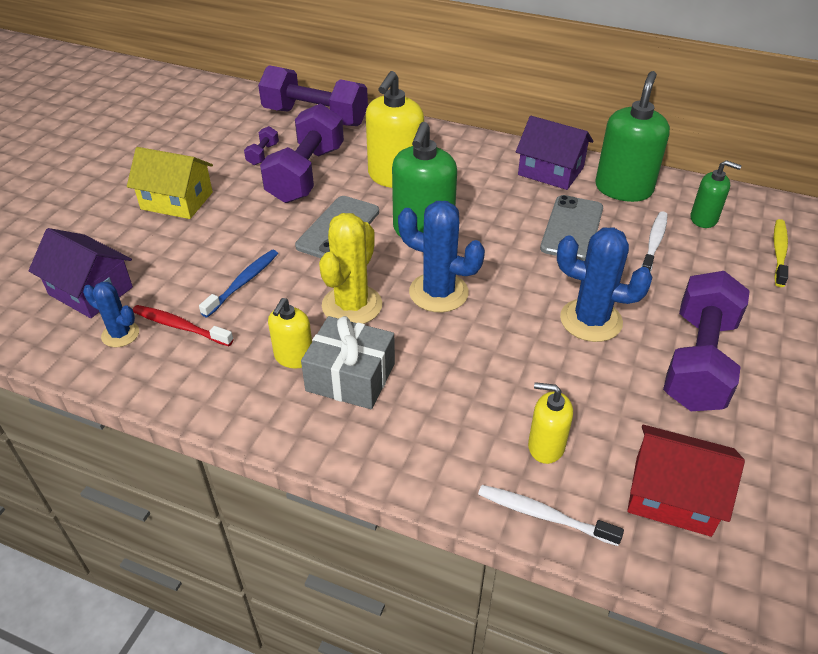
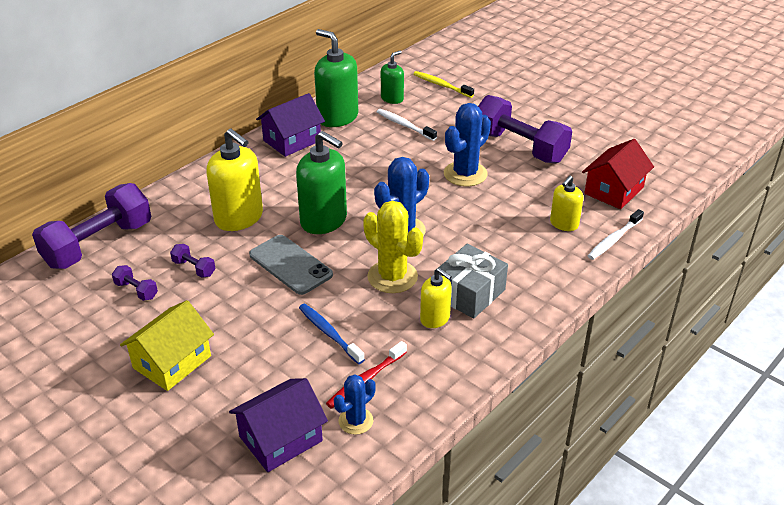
camera: 70 degrees left, 5 degrees down
(306, 174) = (194, 268): purple dumbbell -> purple dumbbell, size x0.41
(572, 228) = (367, 152): grey phone -> none

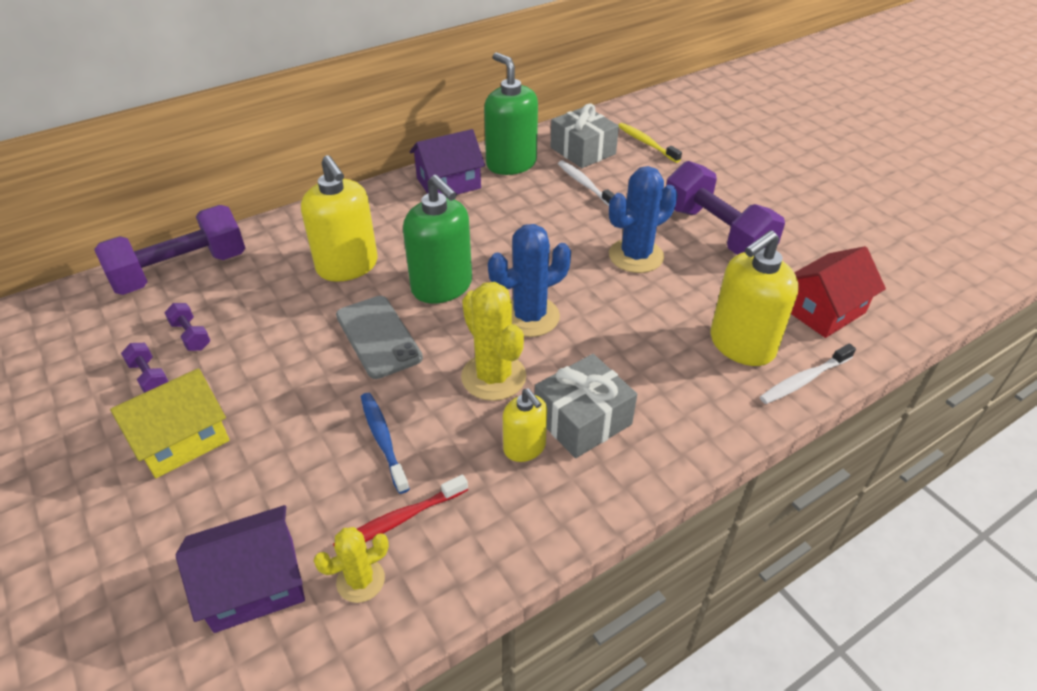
camera: 15 degrees right, 5 degrees up
(194, 268) = (267, 320): purple dumbbell -> purple dumbbell (149, 377)
(356, 421) = (360, 580): blue cactus -> yellow cactus
(392, 98) = (582, 151): green soap dispenser -> grey gift
(564, 224) = (741, 345): yellow soap dispenser -> yellow soap dispenser, size x1.77

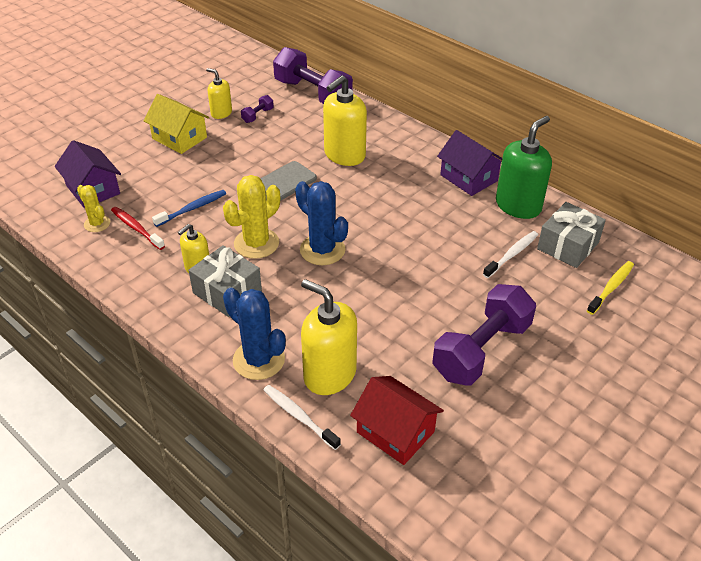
camera: 75 degrees right, 0 degrees up
(149, 377) = (221, 113): purple dumbbell -> yellow soap dispenser
(442, 286) = (339, 202): green soap dispenser -> none
(636, 256) = (421, 299): blue cactus -> blue cactus (259, 360)

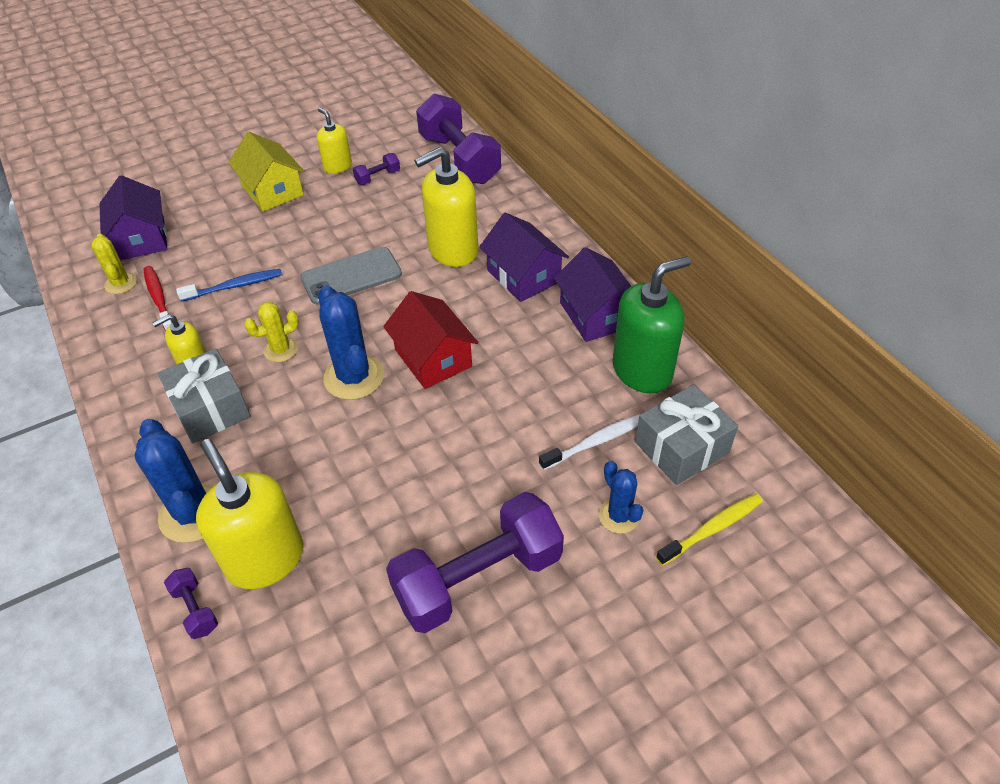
camera: 20 degrees right, 5 degrees up
(256, 243) = (281, 350): yellow cactus -> yellow cactus, size x0.59
(299, 416) = (195, 609): white toothbrush -> purple dumbbell
(395, 432) = (300, 670): red house -> red house (433, 358)
(405, 163) = (523, 276): none -> purple house
(550, 294) = (619, 516): none -> blue cactus

